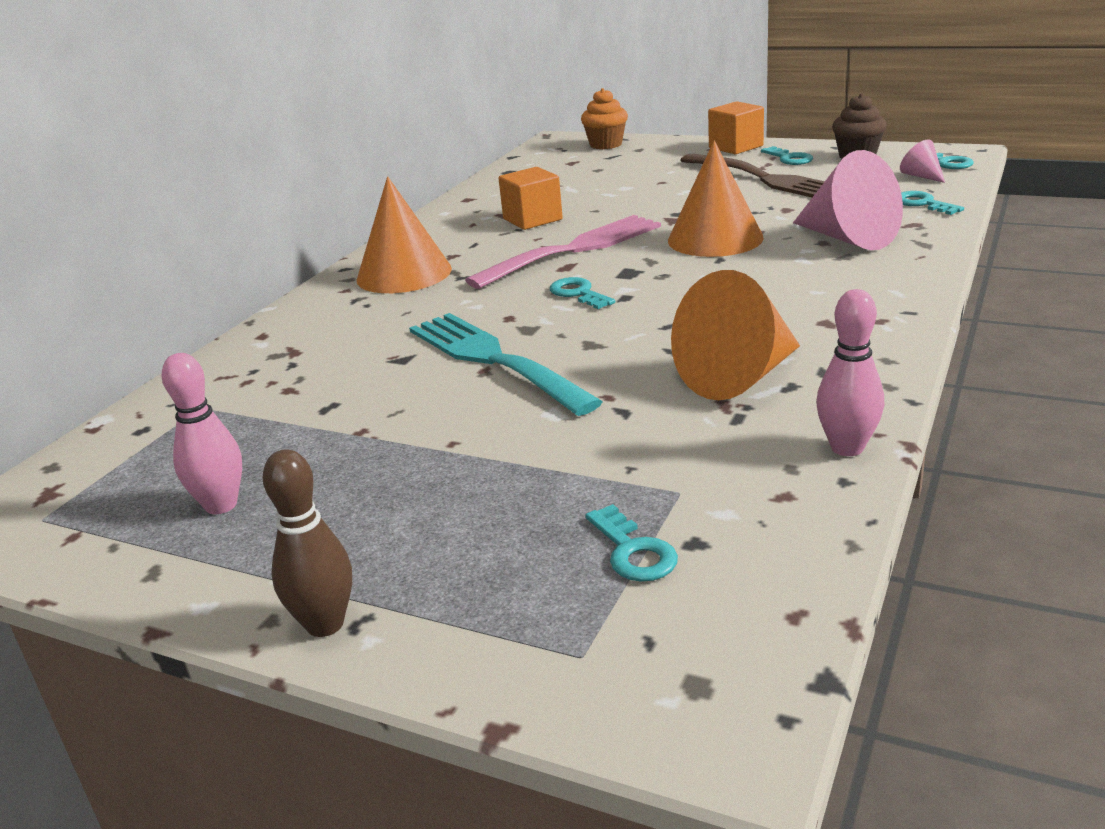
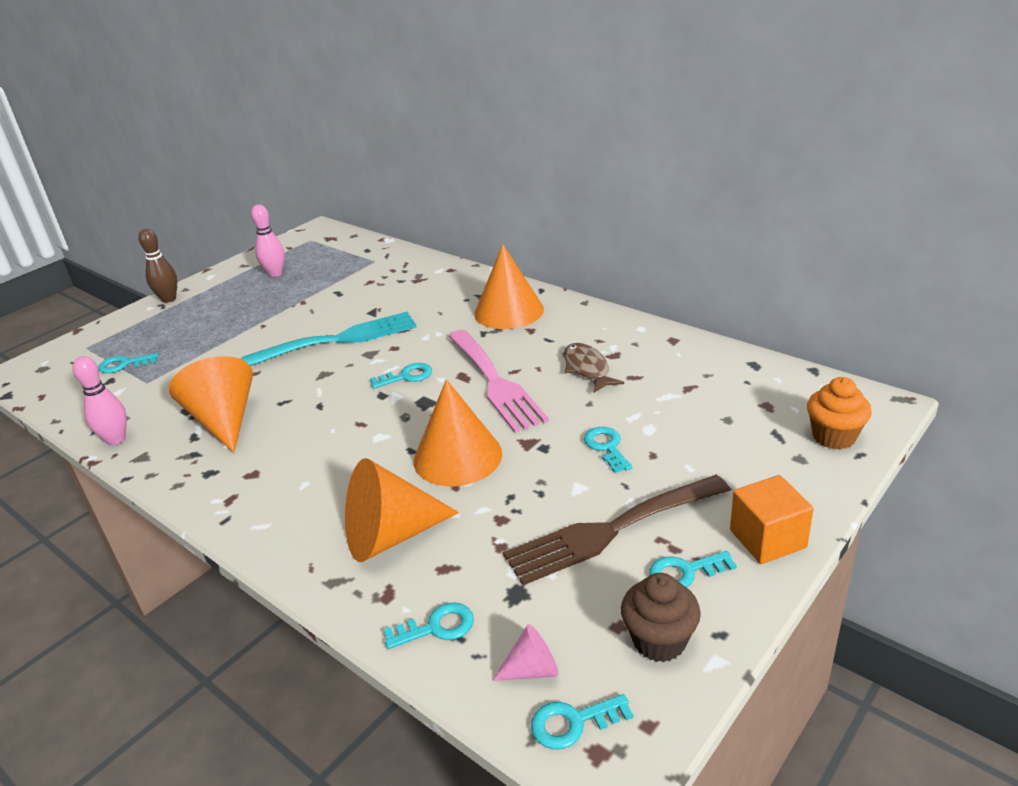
camera: 105 degrees right, 5 degrees up
(532, 219) = (587, 369): orange cube -> brown fish
(661, 195) = (606, 447): none -> turquoise key
(848, 238) = (391, 536): pink cone -> orange cone

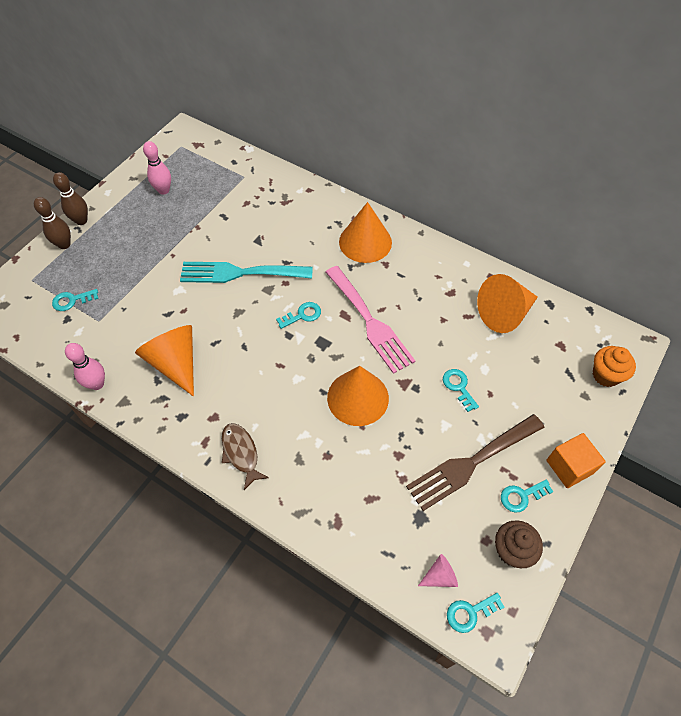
camera: 10 degrees left, 25 degrees up
(139, 318) = (64, 244): none -> brown bowling pin
(339, 339) = (240, 273): turquoise fork -> turquoise fork turned 150 degrees counterclockwise
(391, 536) = (328, 472): orange cone -> orange cone (504, 313)
(437, 627) = (375, 547): turquoise key -> none
(587, 369) = (434, 307): brown fish -> brown fish (241, 453)

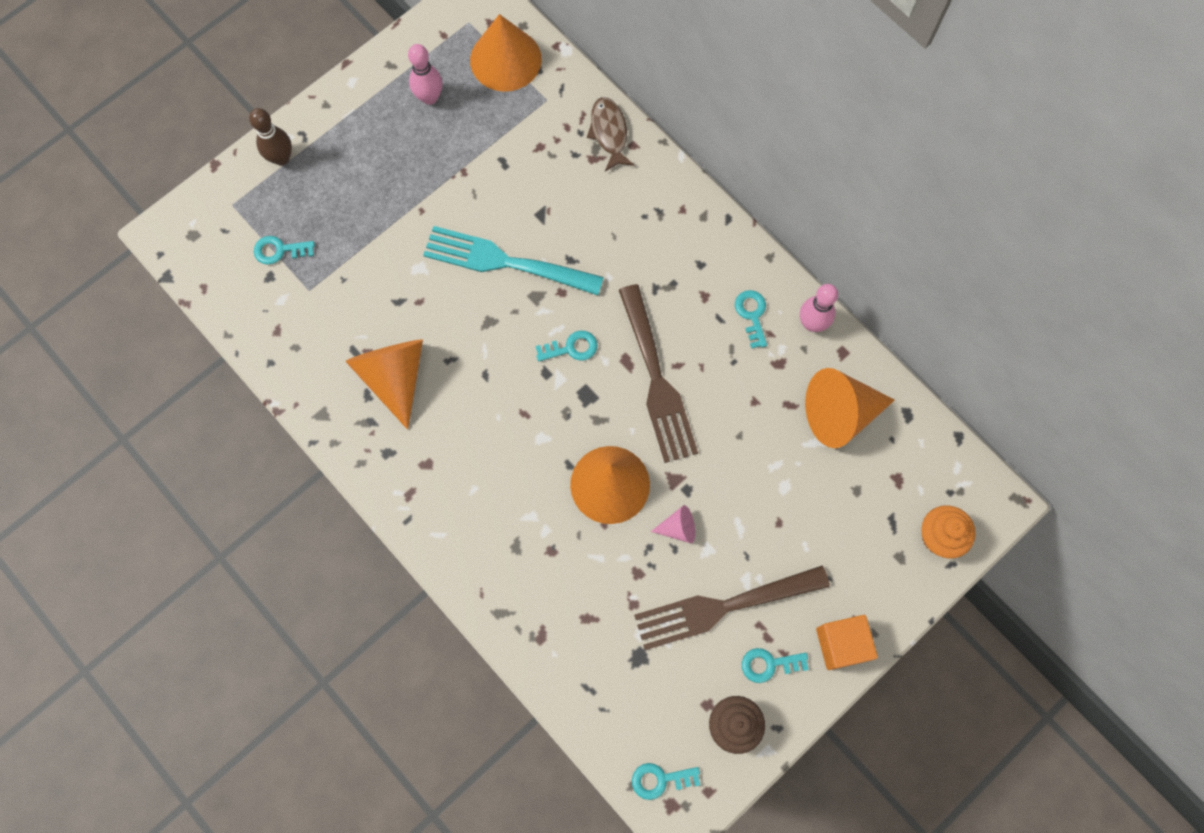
camera: 15 degrees right, 15 degrees up
(81, 221) = (309, 123): brown bowling pin -> none
(97, 384) = (293, 382): pink bowling pin -> pink bowling pin (812, 323)
(241, 453) = (449, 520): brown fish -> brown fish (609, 133)
(365, 242) = (687, 253): orange cone -> orange cone (505, 59)
(370, 322) = (657, 381): pink fork -> brown fork
(440, 576) = (640, 730): pink cone -> pink cone (678, 528)
(458, 387) = (742, 503): turquoise key -> turquoise key (752, 315)

